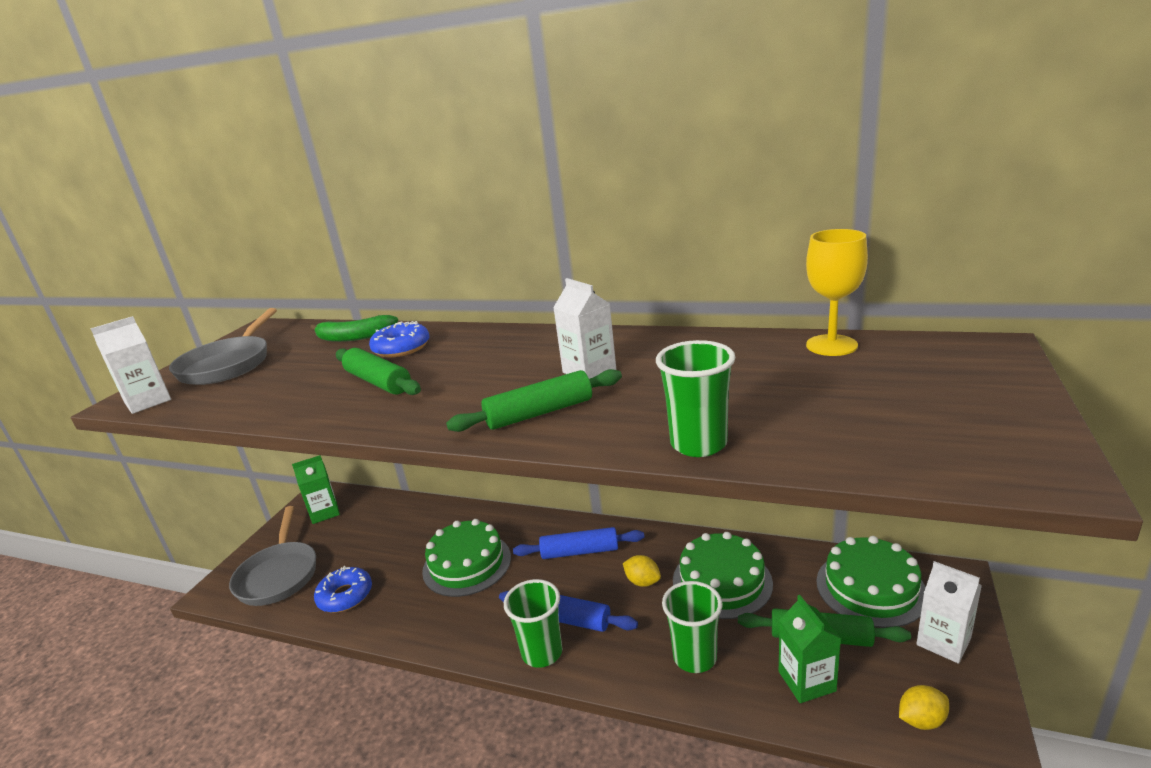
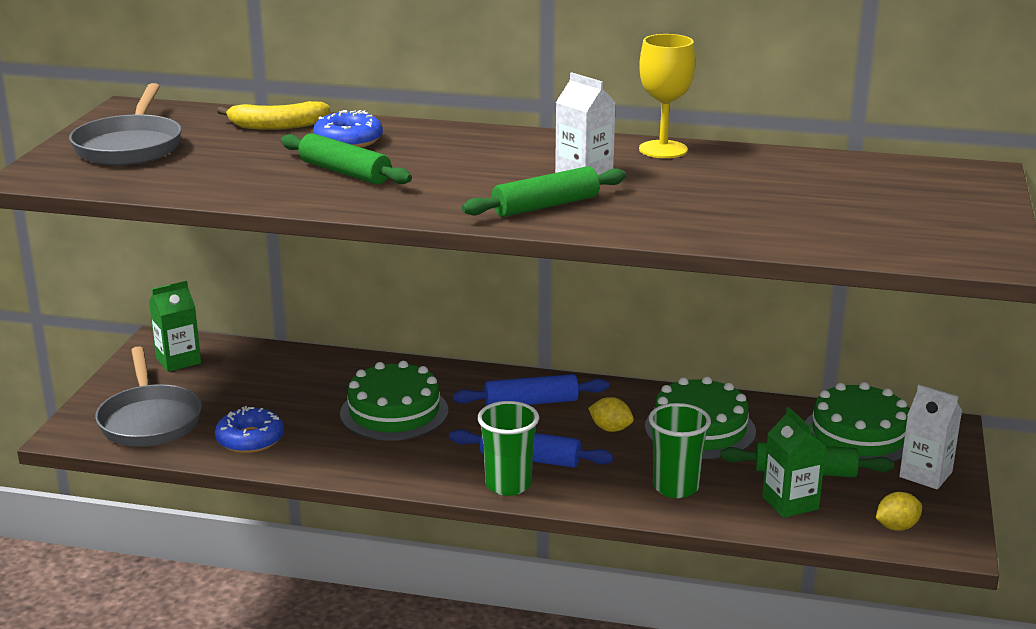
camera: 10 degrees left, 0 degrees up
(148, 401) = (63, 179): white carton -> none
(354, 337) = (276, 126): green banana -> yellow banana
(698, 444) = (709, 233): green cup -> none
(831, 345) = (831, 163): yellow goblet -> yellow goblet (663, 149)

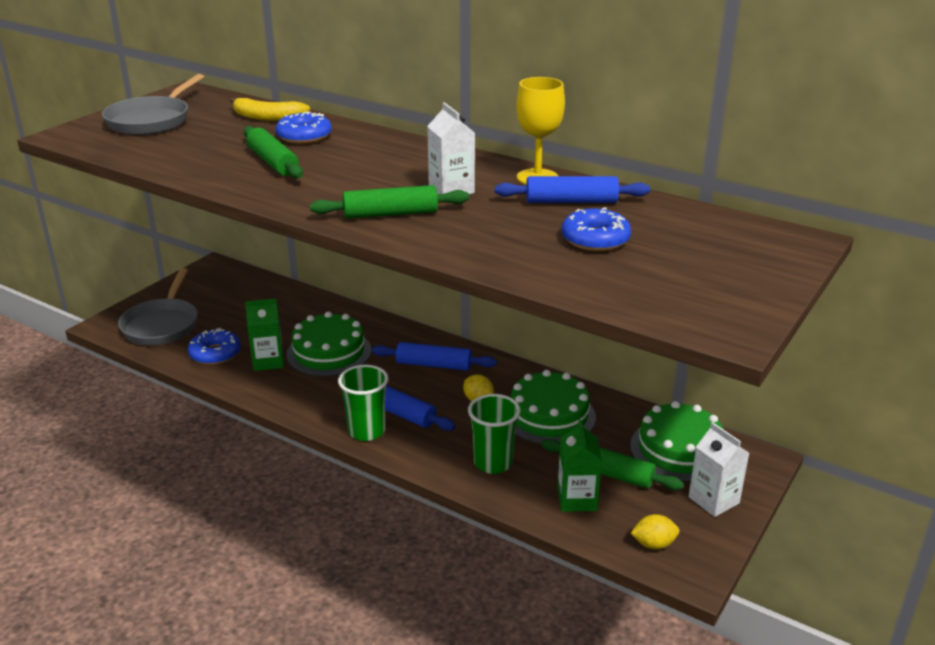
camera: 20 degrees right, 5 degrees up
(178, 360) = (215, 283): green carton -> green carton (268, 361)
(723, 167) = (571, 201): none -> blue rolling pin
(785, 199) = (595, 239): none -> blue donut

